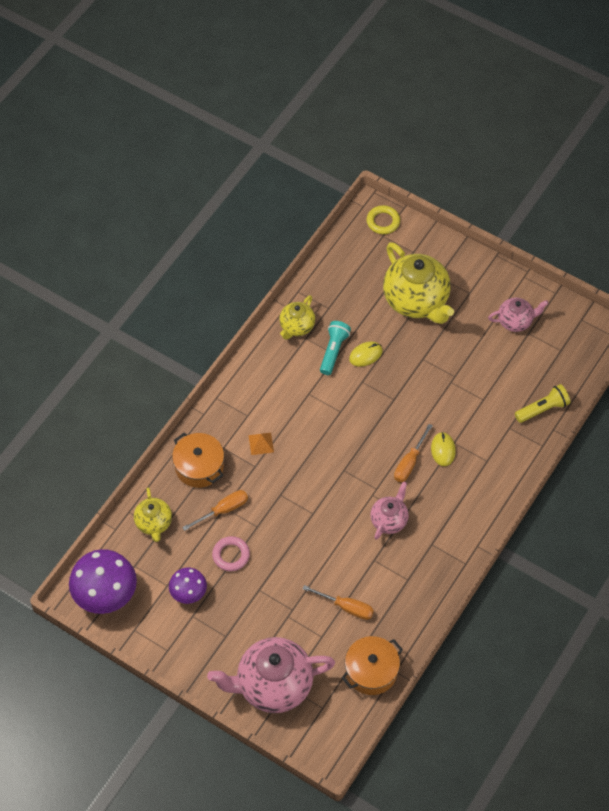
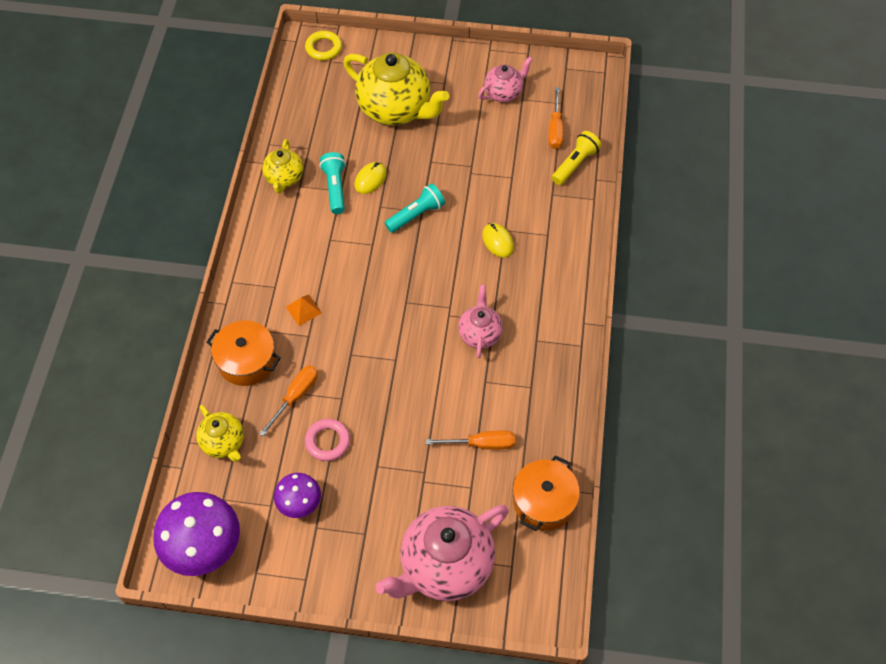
camera: 25 degrees left, 0 degrees up
(388, 400) = (416, 215): none -> turquoise flashlight
(409, 462) = (470, 267): orange screwdriver -> orange screwdriver (555, 129)

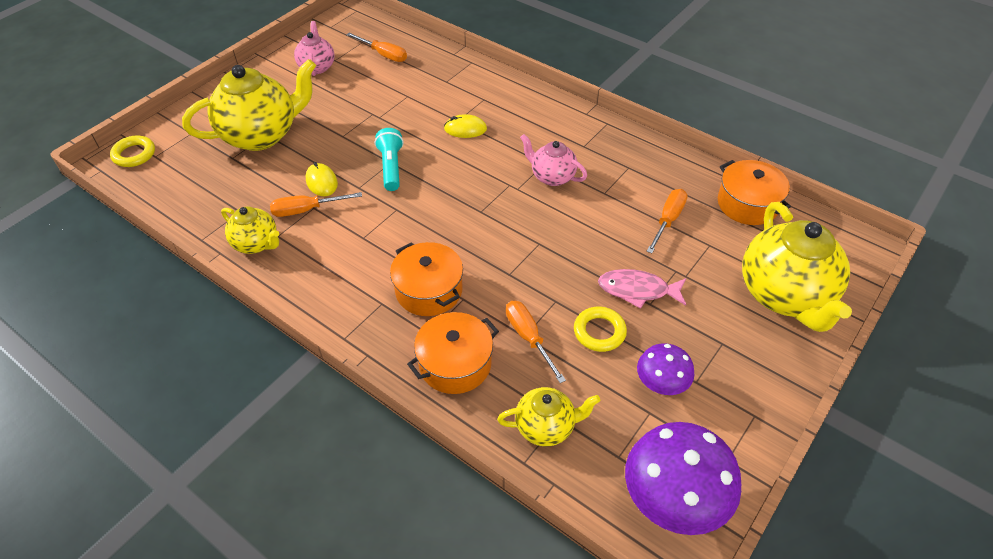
camera: 60 degrees left, 10 degrees down
(303, 310) = (429, 290): orange pyramid -> orange pot
(327, 441) = (599, 332): pink ring -> yellow ring
(335, 188) = (306, 210): turquoise flashlight -> orange screwdriver
(386, 451) = (637, 290): none -> pink fish
(445, 566) = (785, 296): pink teapot -> yellow teapot
(575, 164) = (428, 58): yellow flashlight -> none

